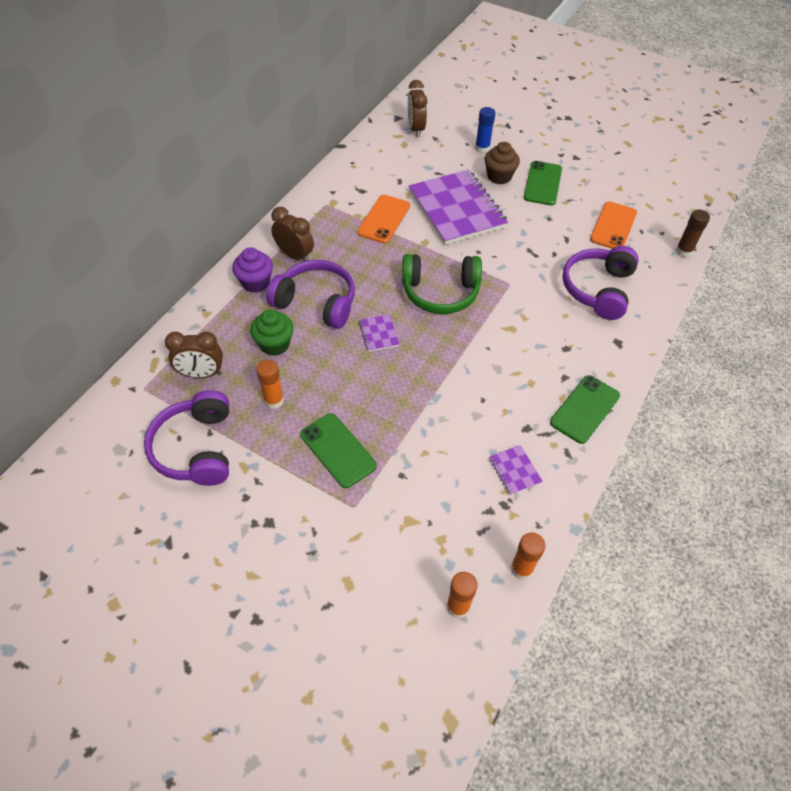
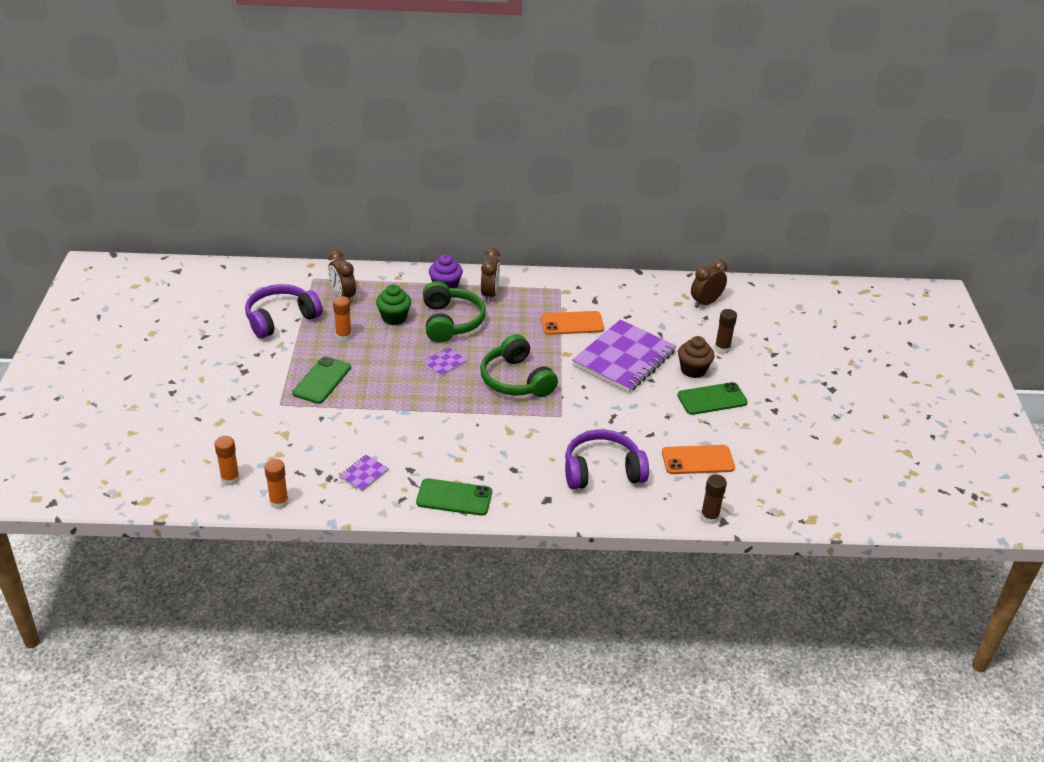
camera: 60 degrees right, 15 degrees down
(316, 302) = (451, 322): purple headphones -> green headphones
(482, 148) = (722, 348): blue glue stick -> brown glue stick

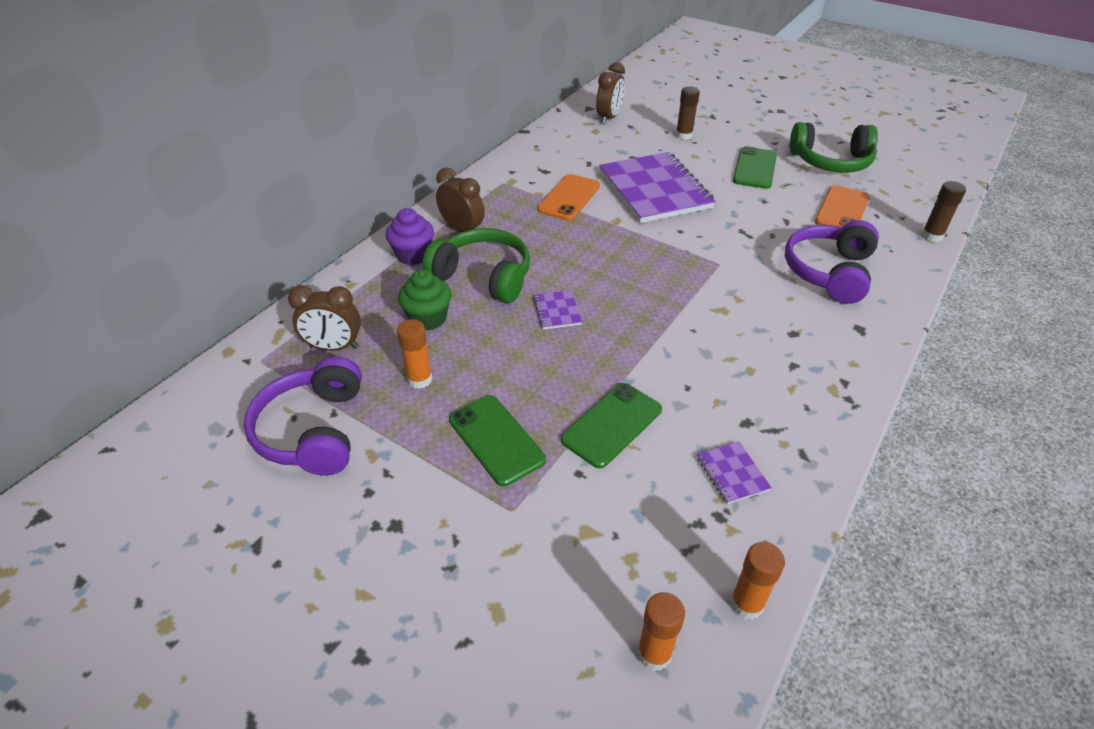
camera: 55 degrees left, 5 degrees up
(454, 497) = (823, 403): green phone -> green phone (612, 425)
(516, 380) = (634, 270): green headphones -> green headphones (831, 161)
(693, 370) = (703, 161): brown cupcake -> none
(705, 303) = (609, 118): brown clock -> brown clock turned 150 degrees counterclockwise

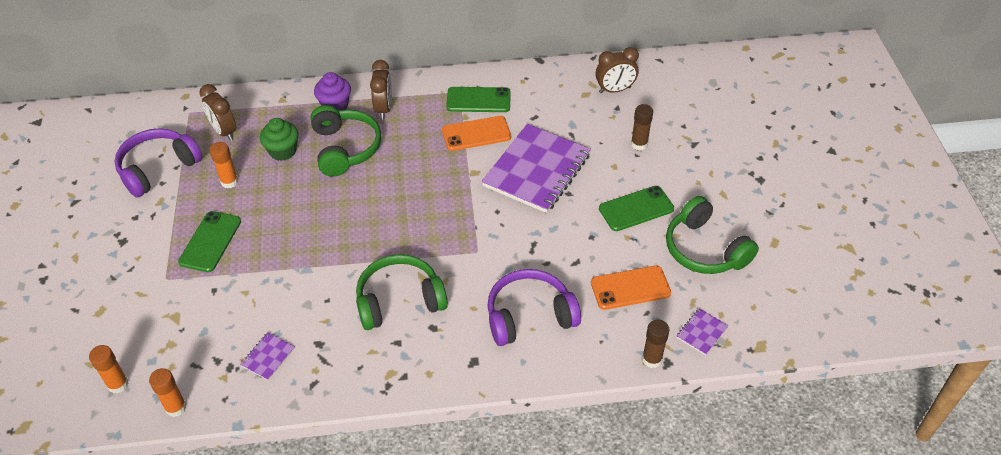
camera: 50 degrees right, 5 degrees up
(557, 311) = (343, 201): purple notebook -> purple notebook (701, 332)
(612, 425) = (263, 283): green phone -> green phone (478, 100)
(737, 338) = (399, 300): none -> green headphones

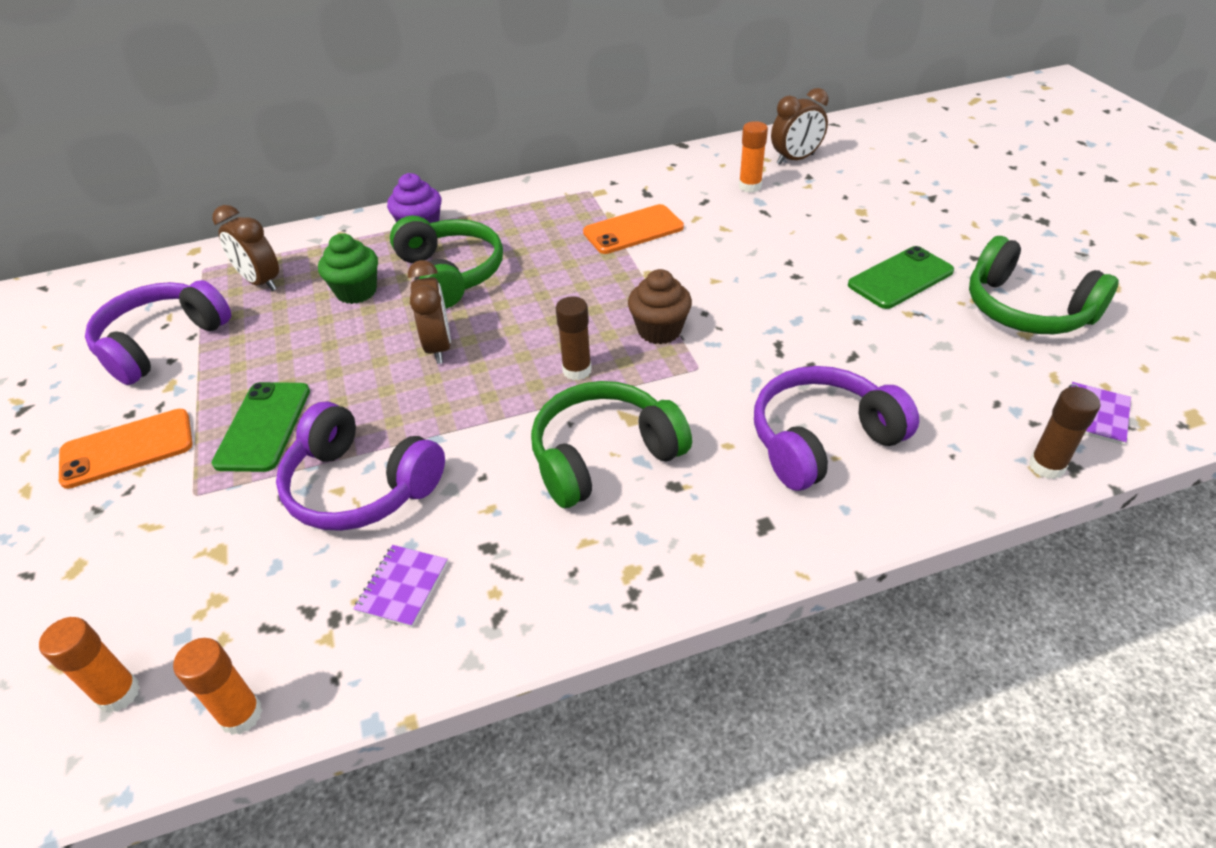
camera: 10 degrees left, 5 degrees down
(229, 182) = (281, 341): orange glue stick -> orange glue stick (750, 186)
(258, 292) = (360, 486): none -> purple headphones
(383, 108) = (491, 222): brown clock -> brown clock (438, 347)
(463, 219) = (659, 330): none -> brown cupcake
(478, 100) = (620, 195): green phone -> none
(537, 170) = (737, 257): purple notebook -> none
(630, 288) = (952, 375): orange phone -> orange phone (127, 448)
(639, 144) = (860, 208): brown glue stick -> brown glue stick (577, 370)

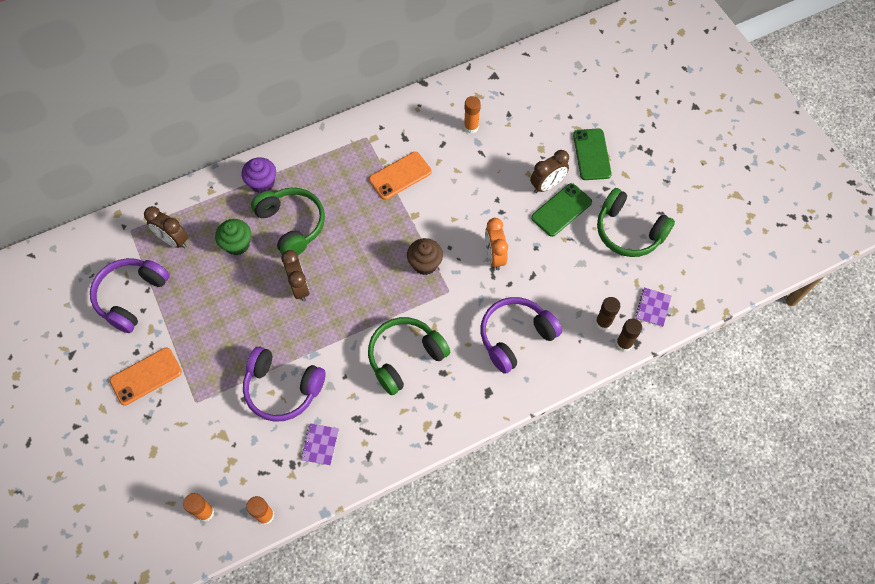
camera: 10 degrees left, 20 degrees up
(263, 426) = (217, 354): green phone -> green phone (591, 154)
(577, 370) = (382, 298): brown glue stick -> brown glue stick (603, 323)
(783, 327) = (494, 256): none -> orange clock
(795, 159) = (500, 96): brown clock -> brown clock (547, 185)

